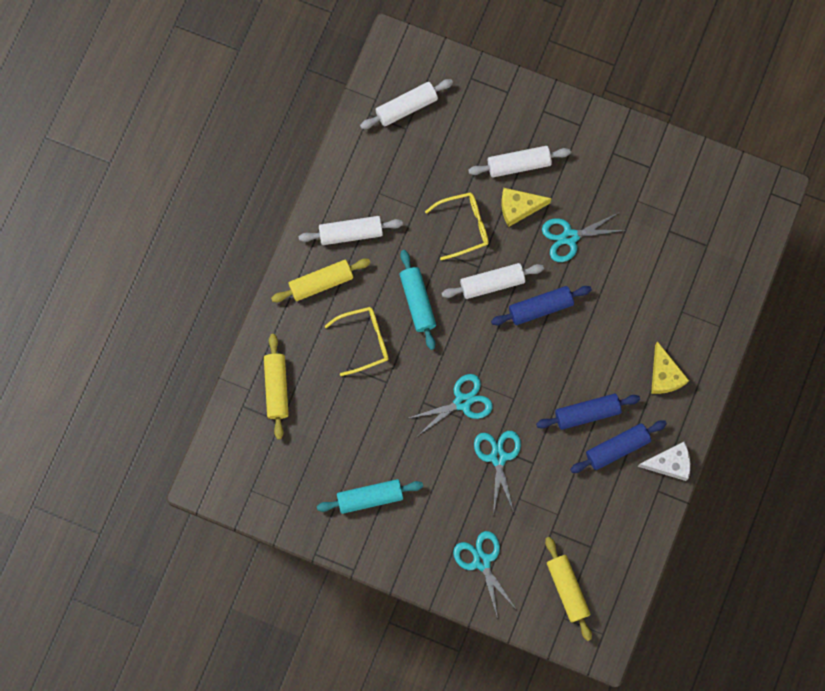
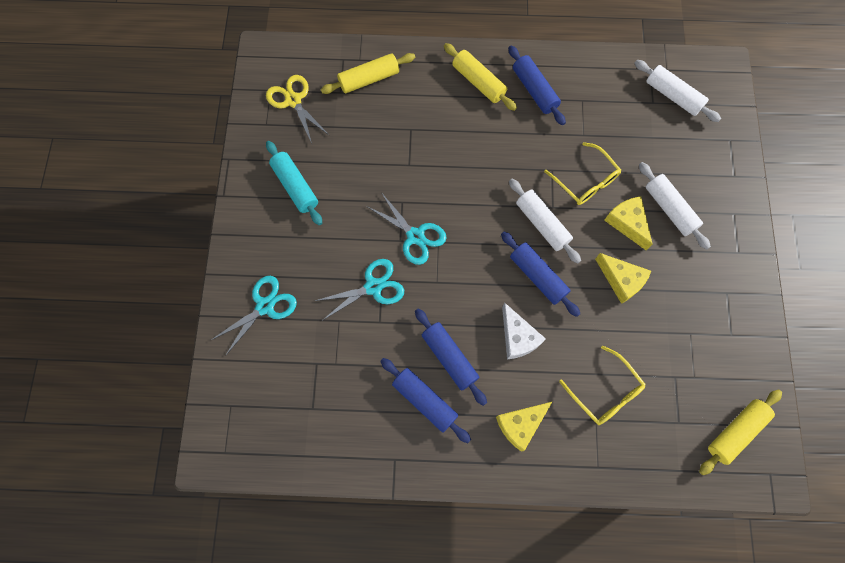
camera: 70 degrees right, 5 degrees down
(273, 470) = (293, 100): none -> yellow scissors
(351, 233) = (534, 90): white rolling pin -> blue rolling pin
(364, 341) = (440, 133): yellow glasses -> yellow glasses (605, 392)
(417, 302) = (495, 165): turquoise rolling pin -> none
(567, 589) = (261, 399): yellow rolling pin -> yellow rolling pin (735, 432)
(570, 237) = (621, 280): turquoise scissors -> yellow cheese
(669, 463) = (428, 462): white cheese -> white cheese (517, 337)

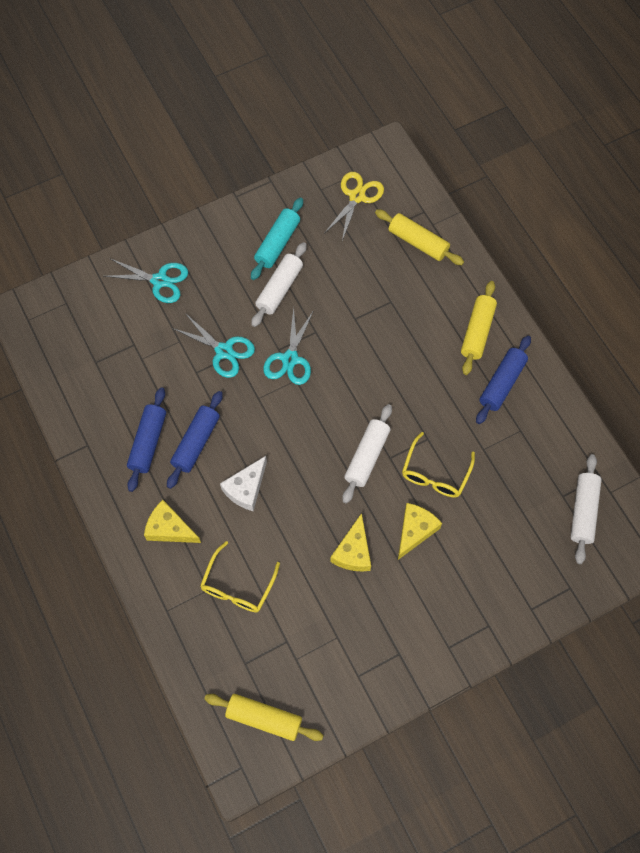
camera: 60 degrees right, 5 degrees down
(537, 276) = (313, 477): blue rolling pin -> none
(669, 209) = (454, 562): white rolling pin -> white rolling pin (279, 289)

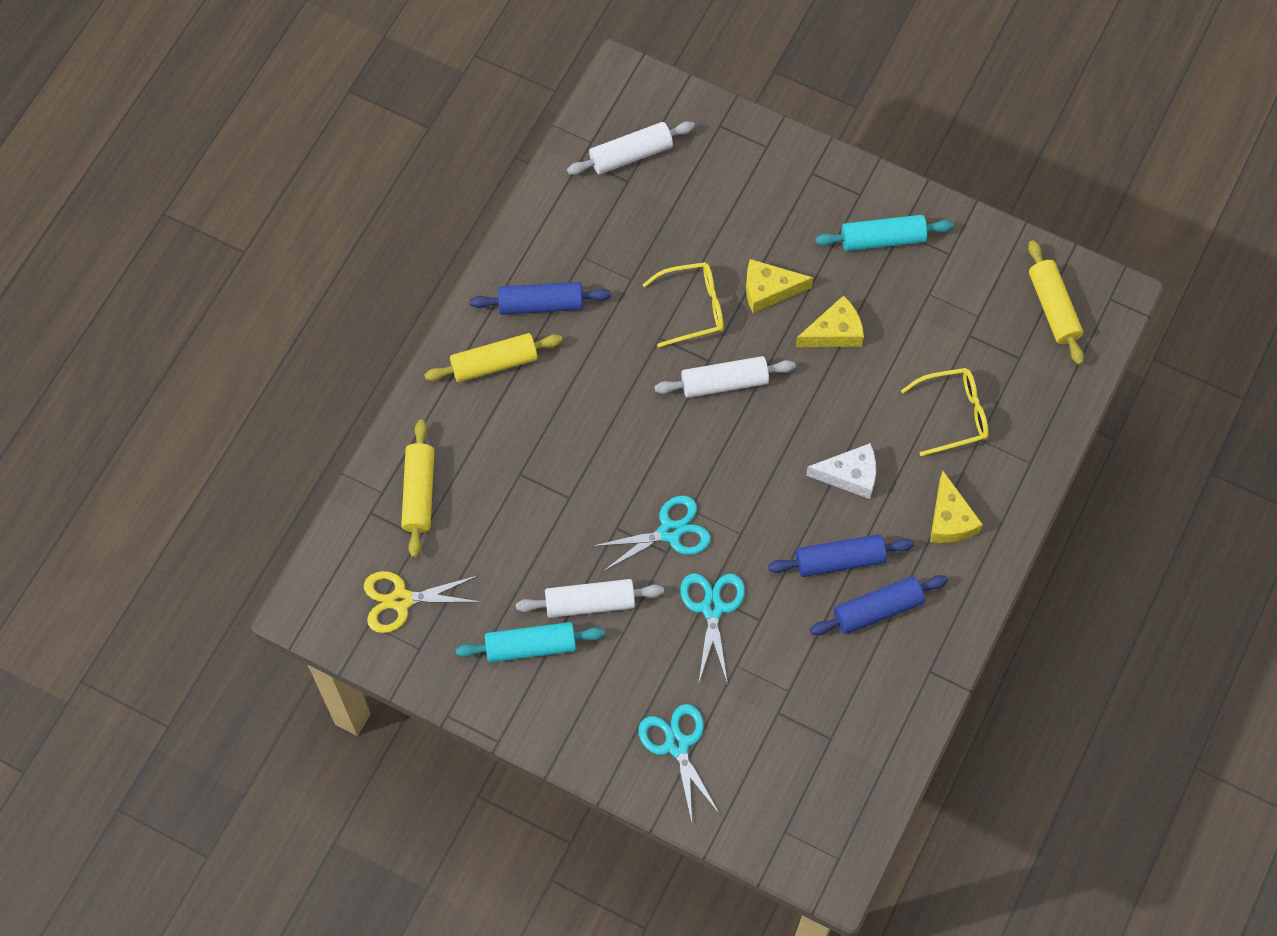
camera: 125 degrees left, 0 degrees up
(402, 636) = (883, 239): none -> turquoise rolling pin

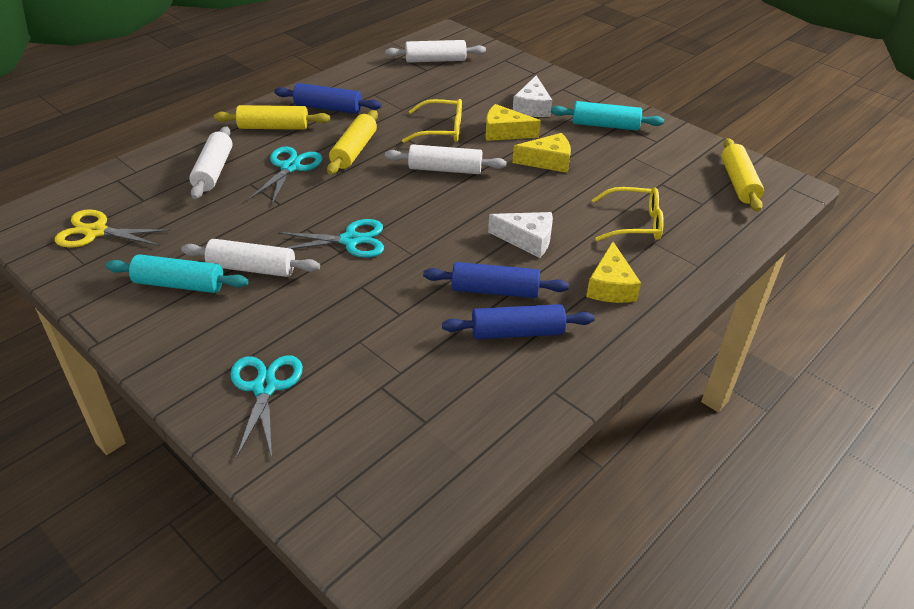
camera: 15 degrees right, 25 degrees down
(419, 493) = (163, 177): yellow rolling pin -> yellow rolling pin (354, 150)
(468, 465) = (213, 171): none -> white rolling pin
(712, 608) = (359, 296): turquoise scissors -> turquoise scissors (290, 167)
(786, 226) = (532, 107): none -> white cheese

